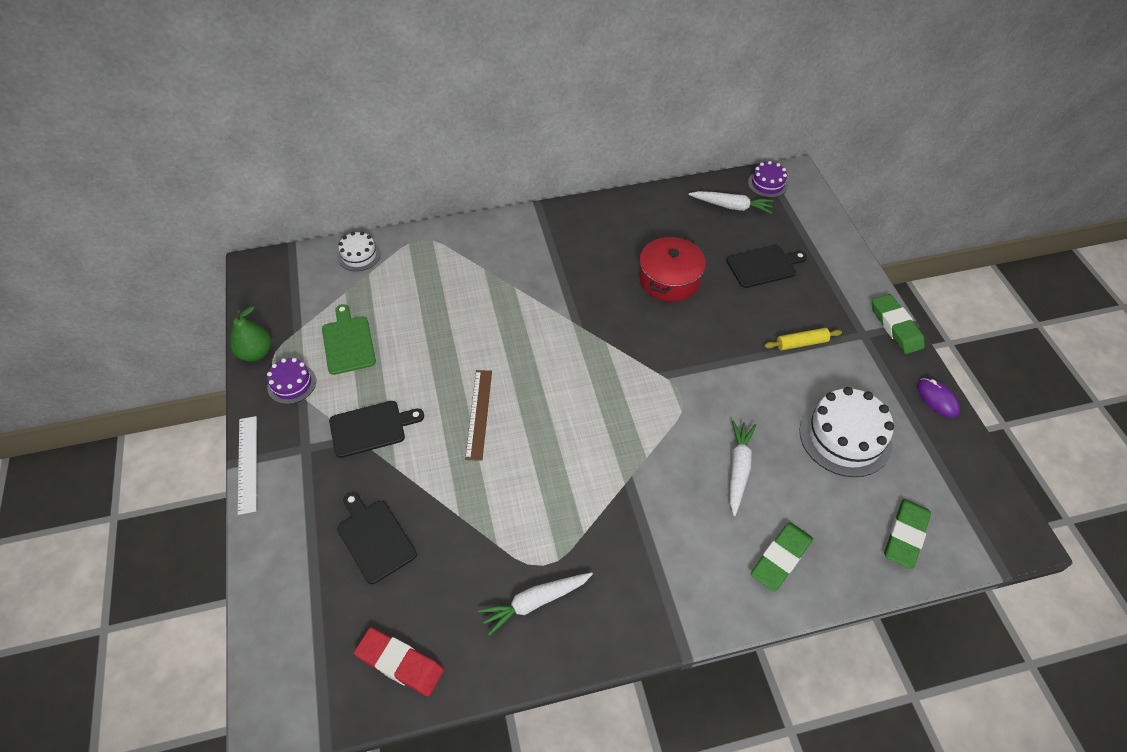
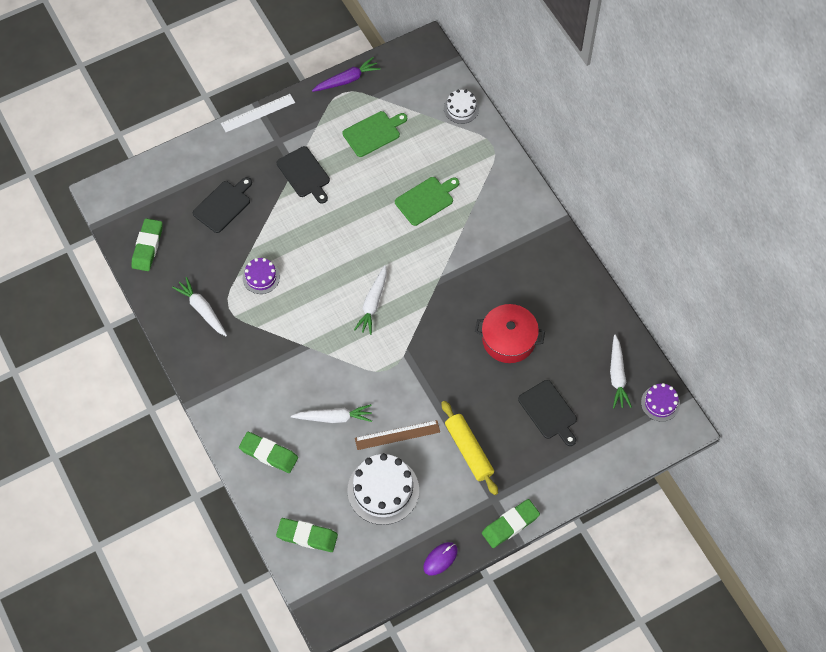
camera: 75 degrees right, 10 degrees up
(256, 353) = (347, 80): green pear -> purple carrot
(292, 384) = (327, 112): purple cake -> purple cake (261, 277)
(400, 663) = (147, 247): red eraser -> green eraser
(465, 312) = (426, 200): none -> green cutting board
(479, 413) = (335, 237): brown ruler -> brown ruler (397, 435)
(587, 393) = (373, 303): none -> white carrot
(801, 343) = (469, 450): yellow rolling pin -> yellow rolling pin, size x1.60

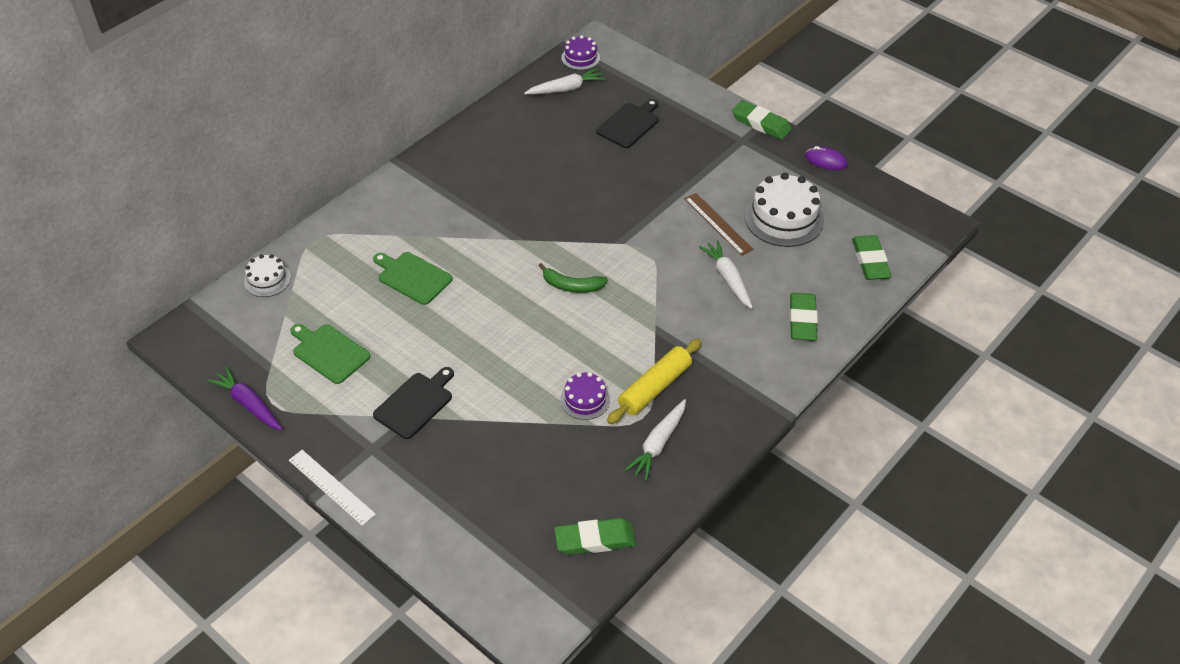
camera: 110 degrees left, 15 degrees down
(223, 205) = (495, 475): black cutting board -> none
(373, 303) = (572, 286): white carrot -> green banana
(469, 450) = (703, 168): yellow rolling pin -> yellow rolling pin (654, 388)
(508, 339) = (563, 169): red pot -> none

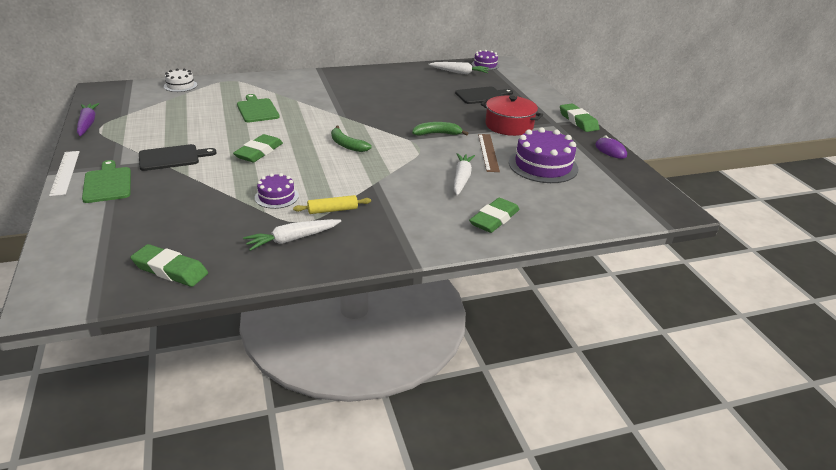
camera: 30 degrees right, 15 degrees down
(329, 352) = (163, 121): green cutting board -> green cutting board (107, 183)
(644, 219) = (437, 134): none -> green banana
(654, 388) = (332, 210): yellow rolling pin -> yellow rolling pin, size x0.63
(701, 167) = (509, 126): none -> red pot
(784, 218) = (543, 166): white cake -> purple cake
(870, 261) = (591, 209): green eraser -> green eraser (259, 152)

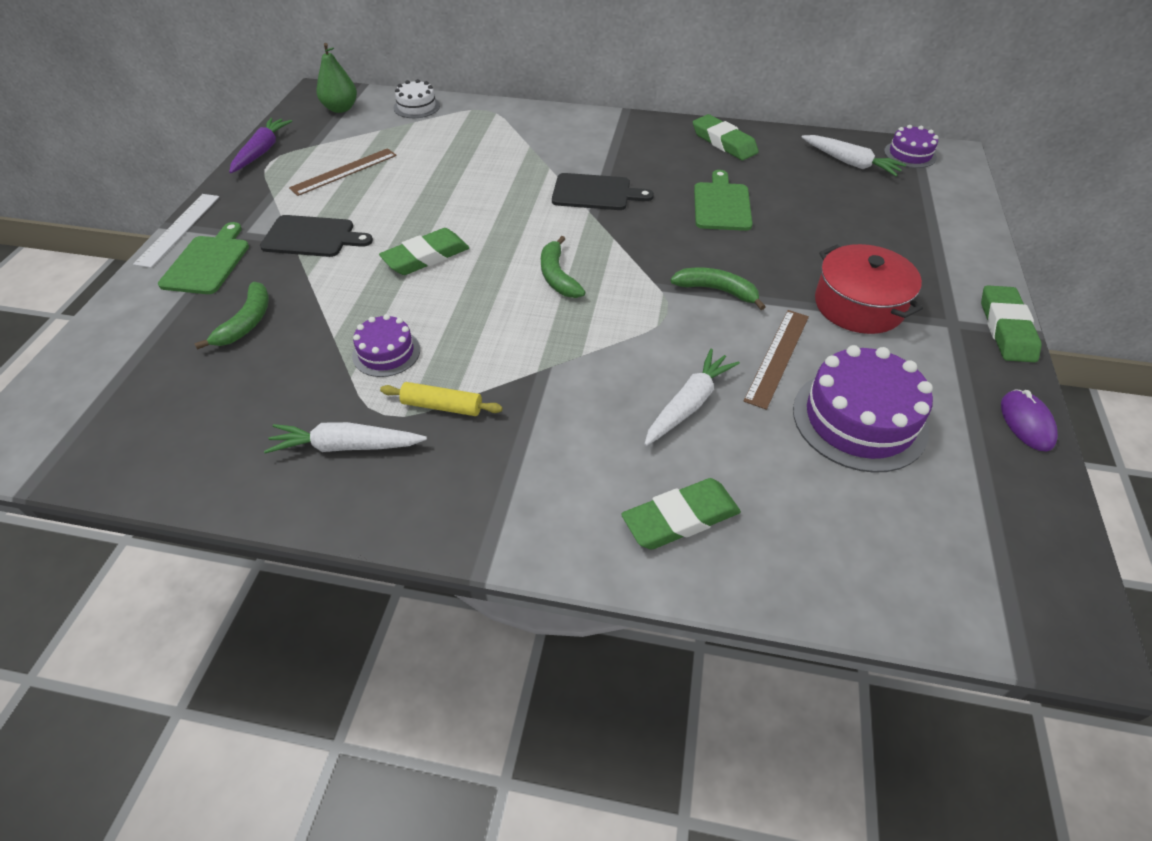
camera: 30 degrees right, 15 degrees up
(125, 94) = (340, 109): none -> green pear
(161, 124) = (344, 171): none -> brown ruler
(169, 204) = (246, 323): none -> green banana
(170, 270) = (161, 446): green eraser -> green eraser (724, 142)
(257, 110) = (482, 174): green cutting board -> green cutting board (721, 204)
(482, 95) = (856, 223): black cutting board -> black cutting board (595, 193)

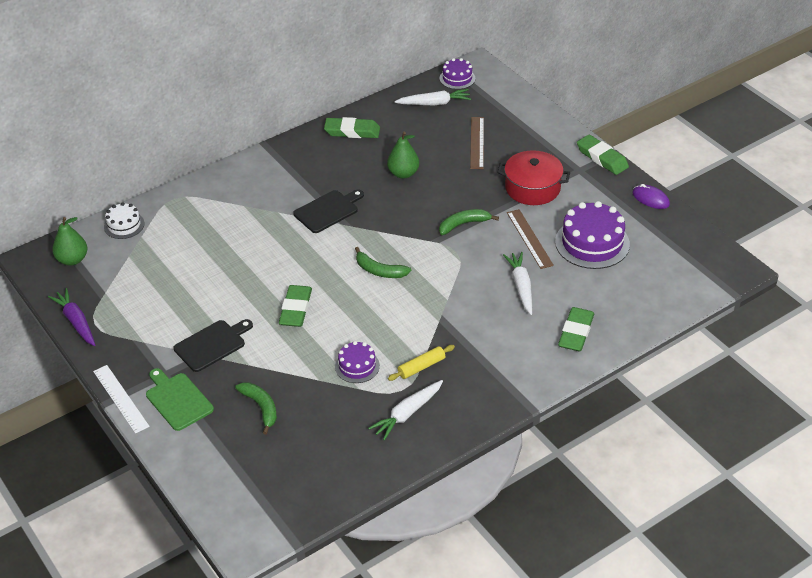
camera: 45 degrees left, 5 degrees down
(344, 171) = (157, 297): brown ruler -> brown ruler (477, 142)
(721, 204) = (403, 173): green cutting board -> green pear

